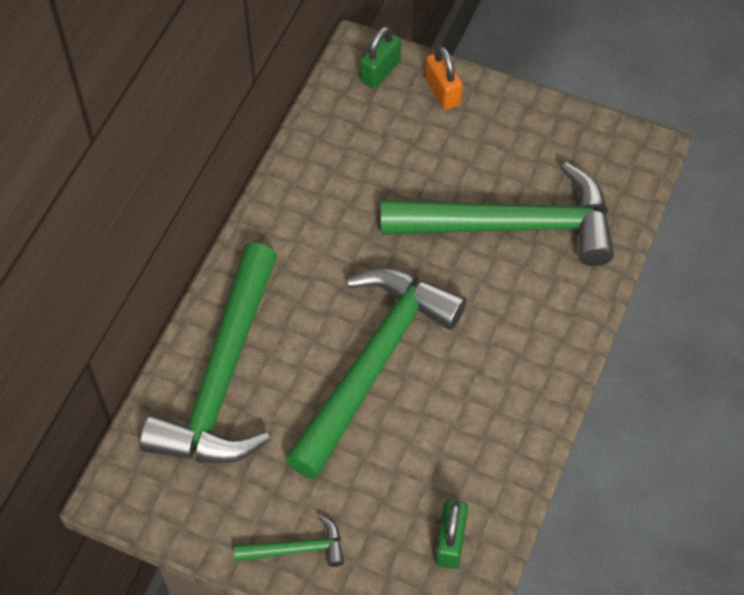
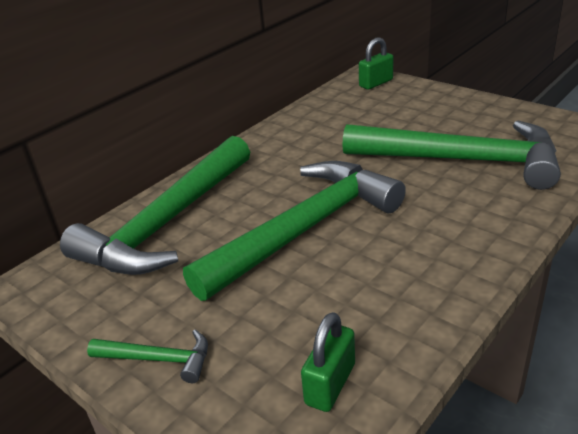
camera: 20 degrees right, 25 degrees down
(442, 91) = (421, 93): orange padlock -> none

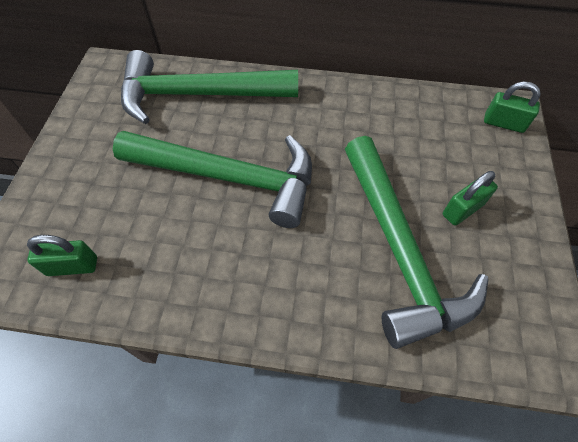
camera: 55 degrees right, 25 degrees up
(158, 359) = (65, 165): green hammer -> none
(443, 123) = (462, 209): none -> green padlock

